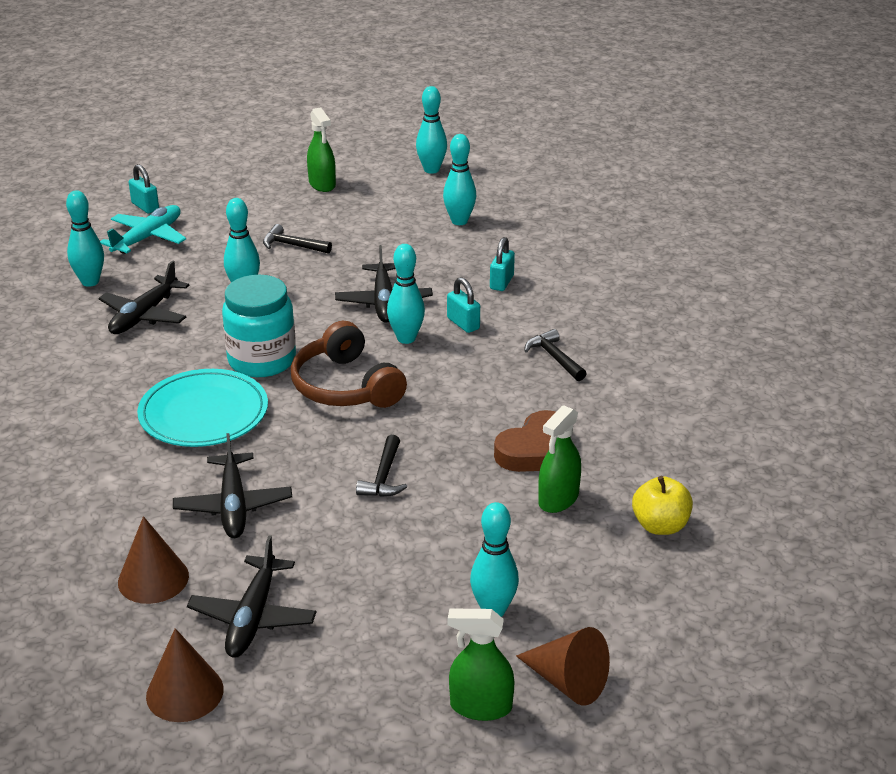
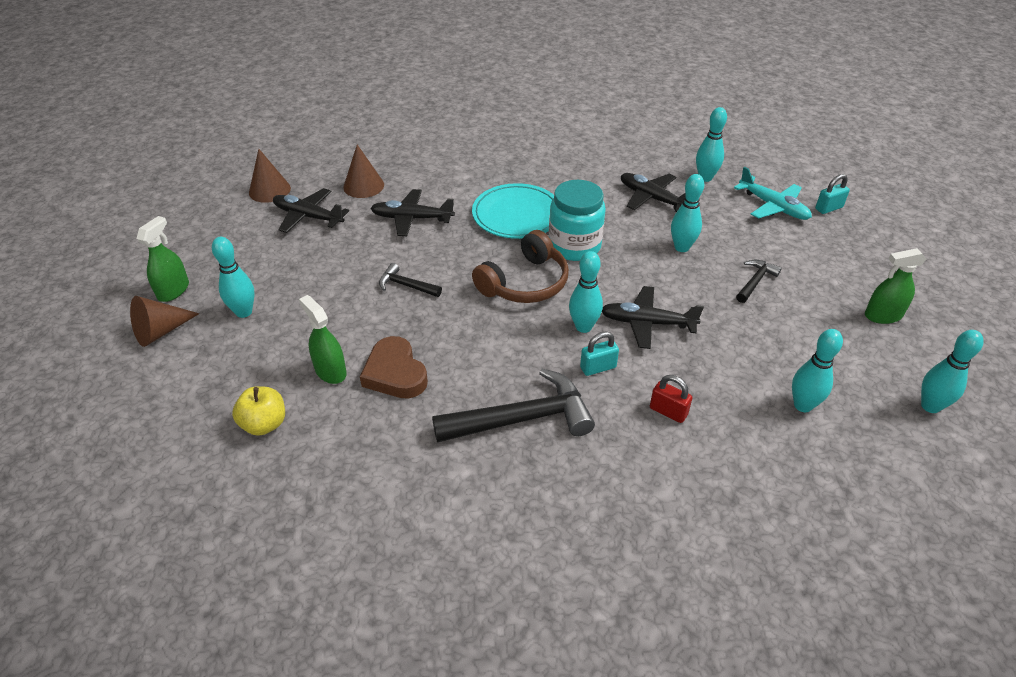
camera: 105 degrees right, 10 degrees up
(345, 386) = (525, 283): brown headphones -> brown headphones turned 150 degrees clockwise
(501, 282) = (668, 411): turquoise padlock -> red padlock
(554, 358) = (523, 418): black hammer -> black hammer, size x2.00

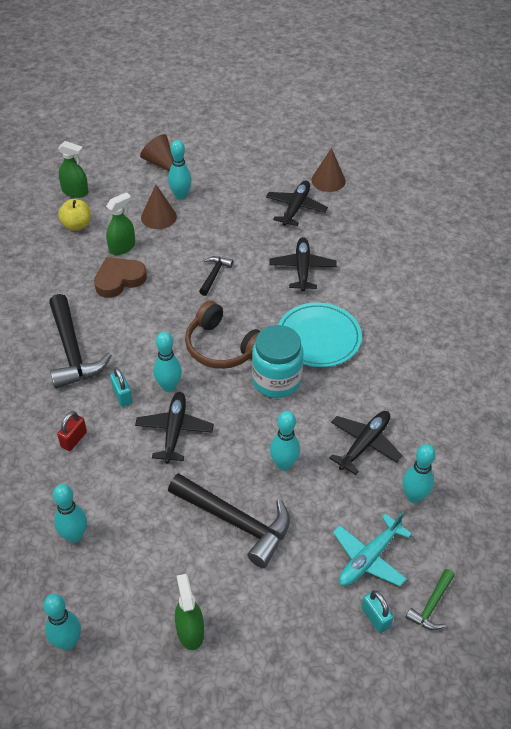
camera: 85 degrees right, 5 degrees up
(173, 290) = (201, 159): green spray bottle -> green spray bottle (75, 192)
(363, 186) = (345, 233): brown cone -> brown cone (158, 217)
(755, 281) = (236, 522): black hammer -> black hammer, size x2.00
(808, 180) = (431, 605): none -> green hammer

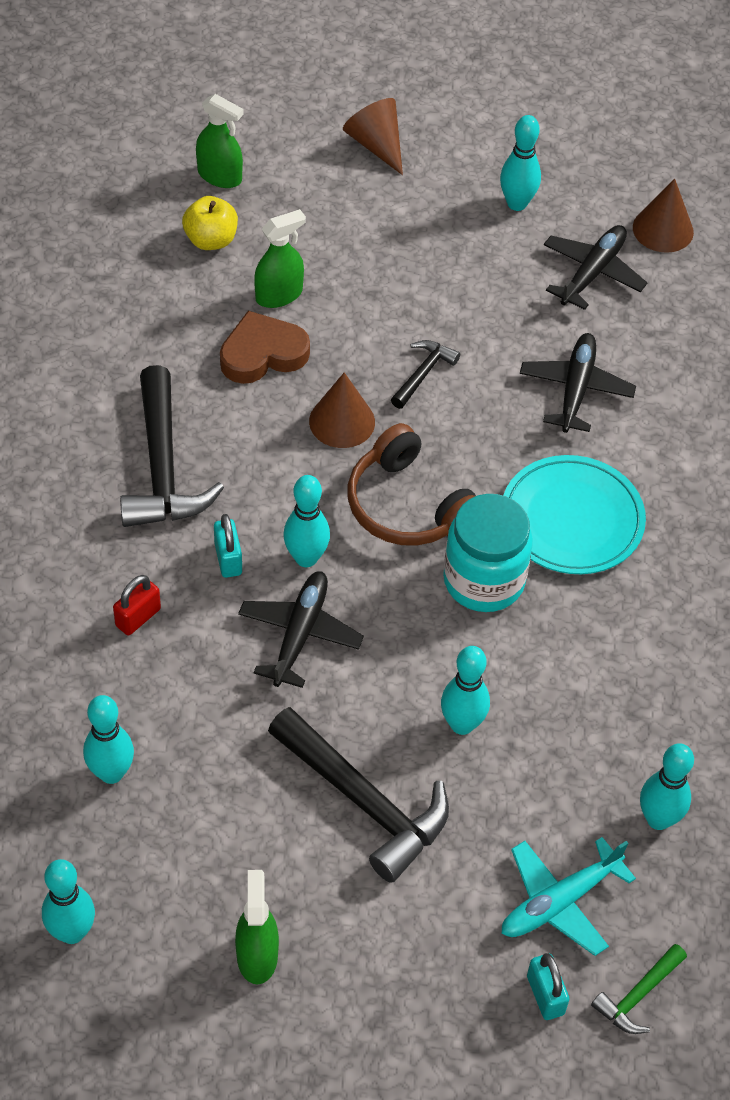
camera: 10 degrees right, 5 degrees up
(158, 217) = (352, 248): brown cone -> brown cone (342, 421)
(180, 196) = (398, 215): turquoise bowling pin -> turquoise bowling pin (517, 203)
(364, 444) = (600, 717): black plane -> none

